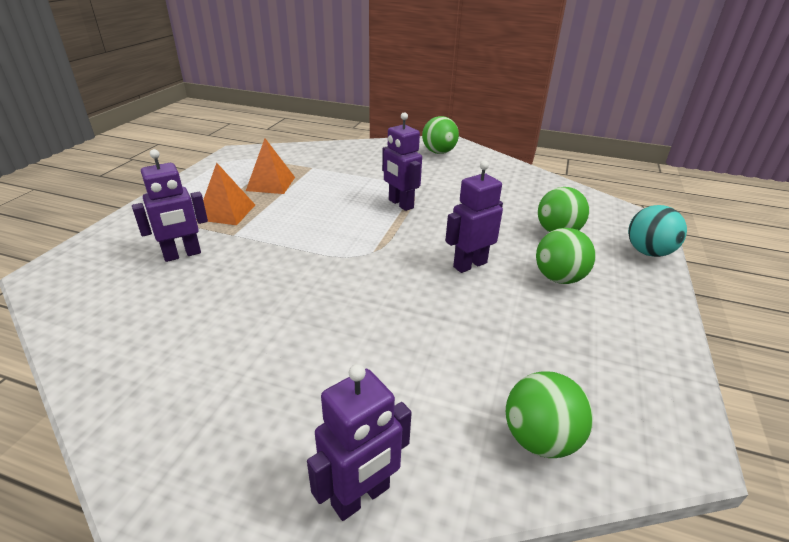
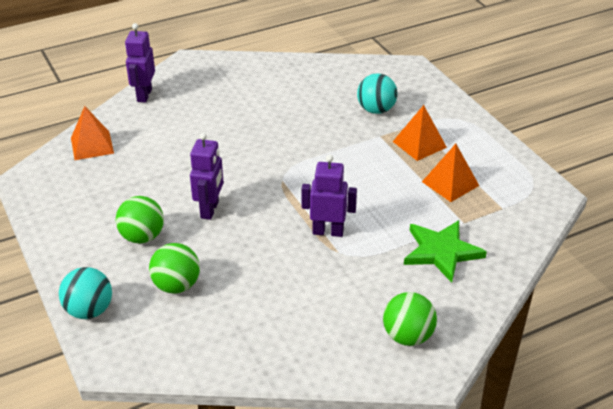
camera: 135 degrees right, 5 degrees up
(182, 255) = (376, 110): purple robot -> turquoise ball
(354, 164) = (441, 252): none -> green star
(540, 439) = (92, 145): green ball -> orange pyramid

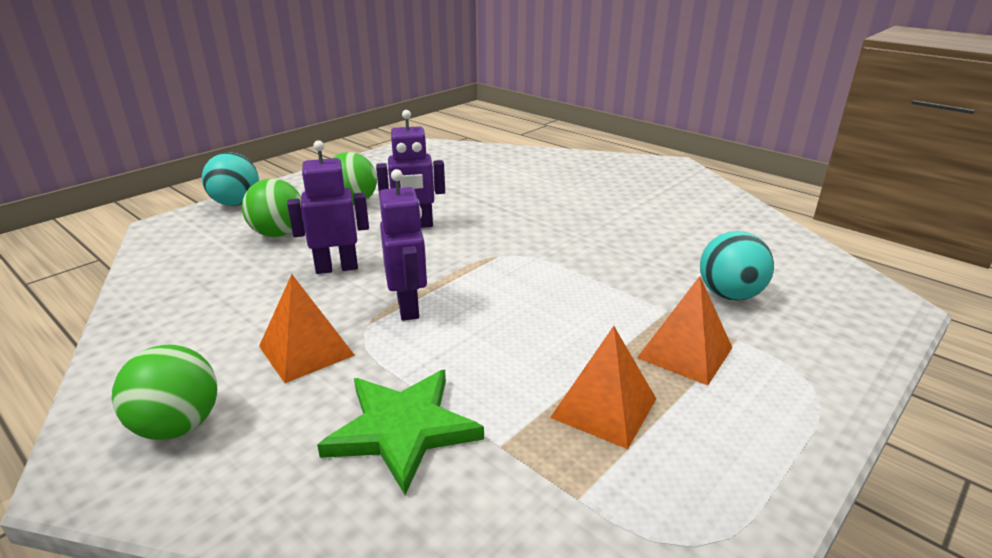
camera: 70 degrees right, 10 degrees down
(92, 145) = (483, 156): orange pyramid -> orange pyramid (306, 350)
(144, 95) = (586, 158): purple robot -> purple robot (337, 268)

